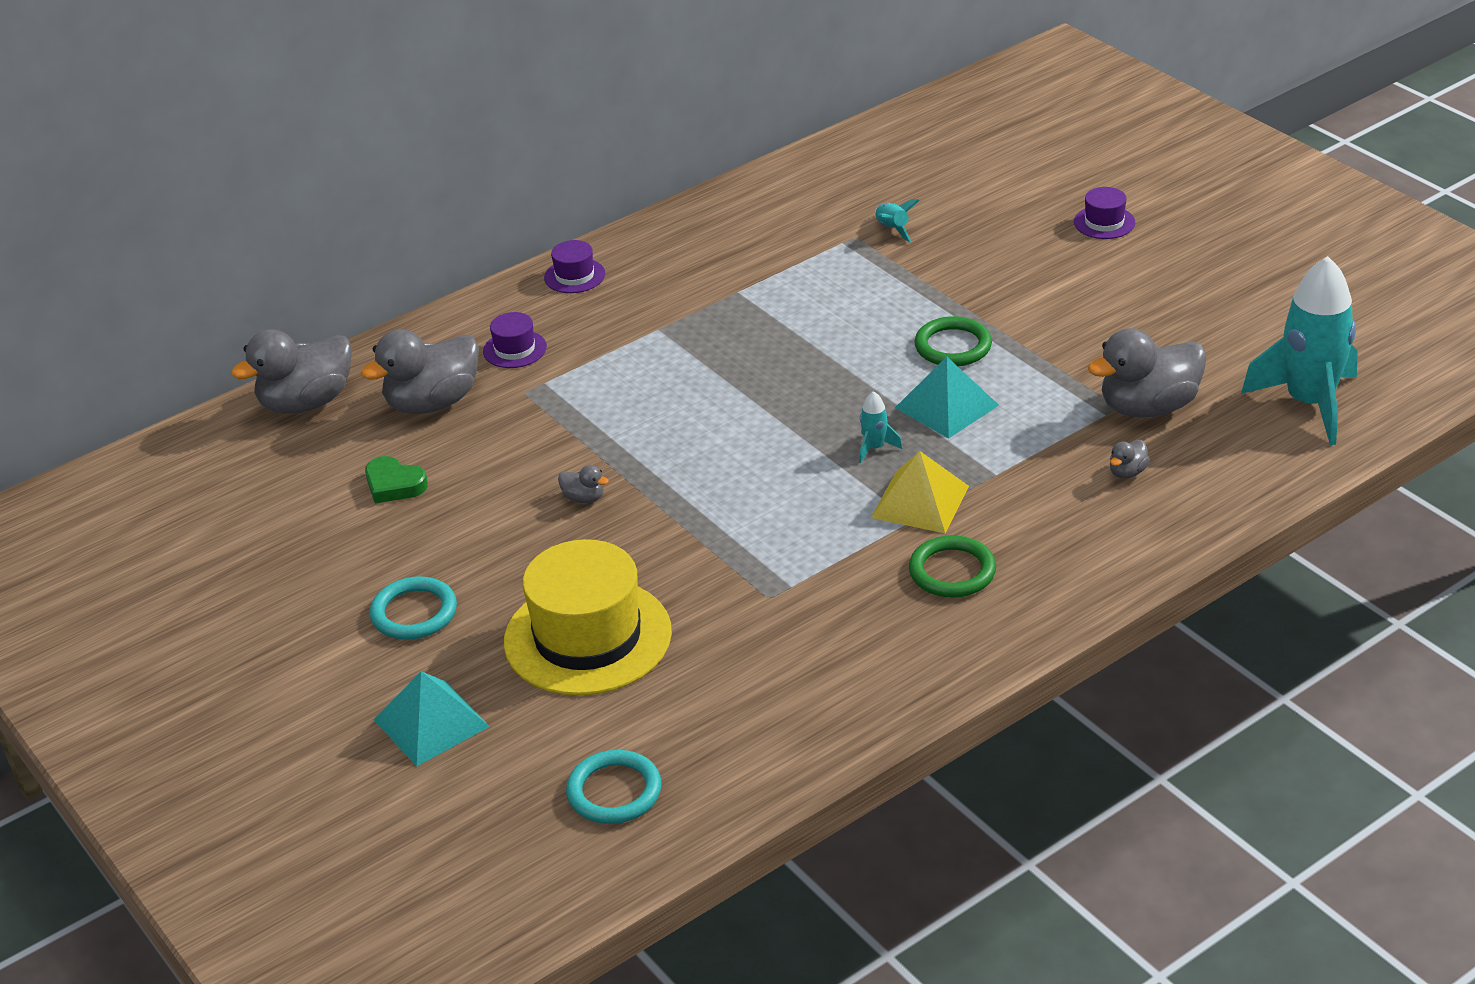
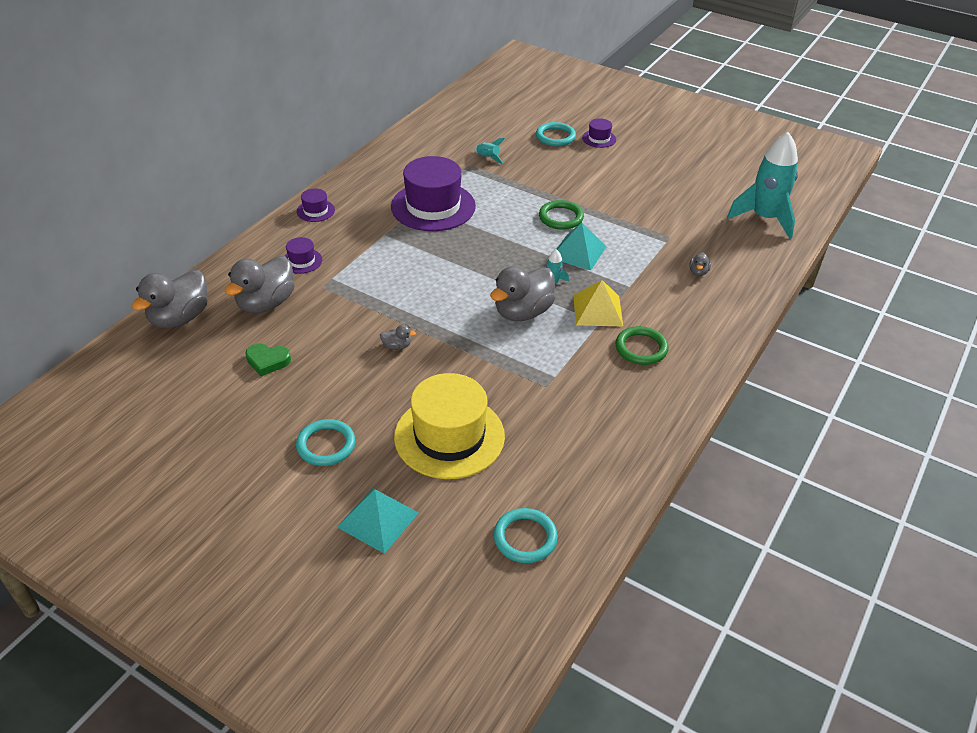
camera: 25 degrees left, 5 degrees up
(757, 296) = (433, 206): none -> purple hat
(1029, 209) = (555, 137): none -> turquoise ring
(1148, 407) = (685, 234): grey duck -> grey duck (522, 312)

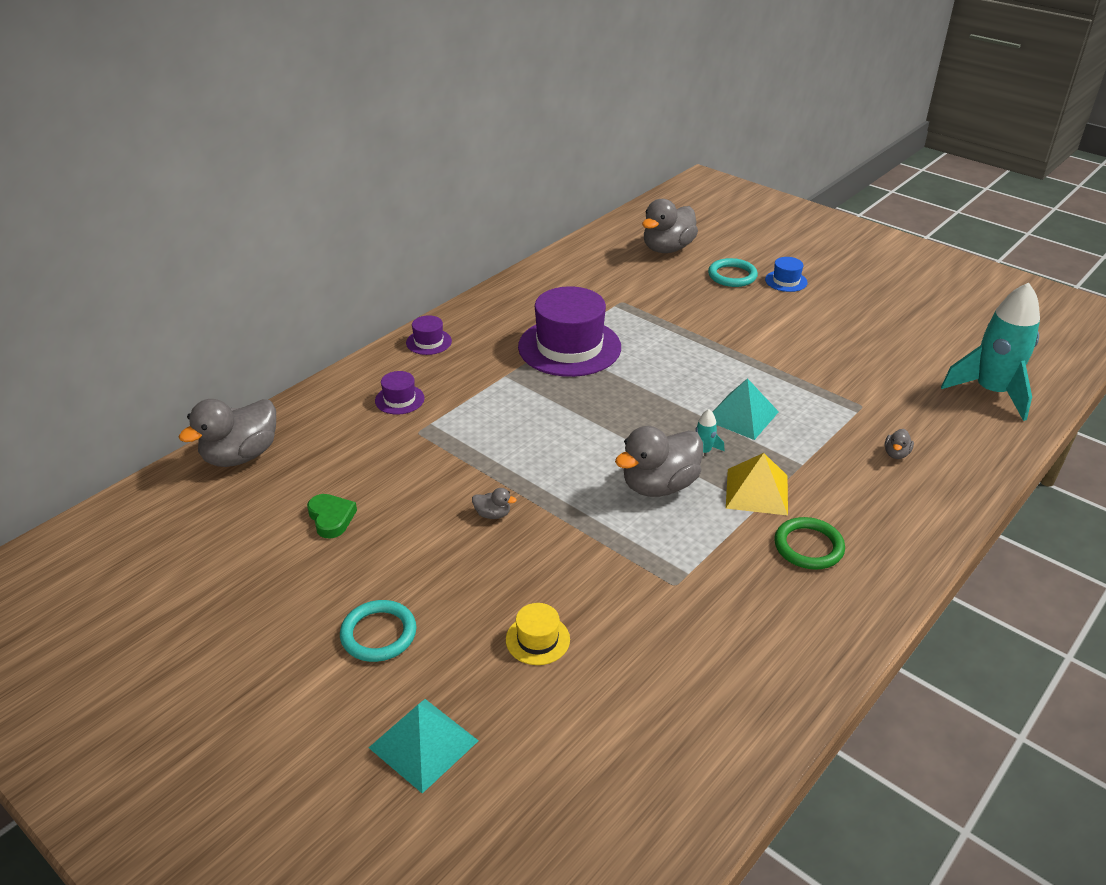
camera: 10 degrees right, 5 degrees down
(266, 303) = (346, 447): grey duck -> grey duck (667, 249)
(267, 361) = (331, 518): green heart -> green heart turned 135 degrees counterclockwise
(449, 436) = (537, 639): yellow hat -> yellow hat, size x0.44
(488, 158) = (645, 295): turquoise rocket -> none
(525, 538) = (614, 795): turquoise ring -> none
(561, 217) = (725, 372): green ring -> none
(599, 138) = (786, 281): purple hat -> blue hat

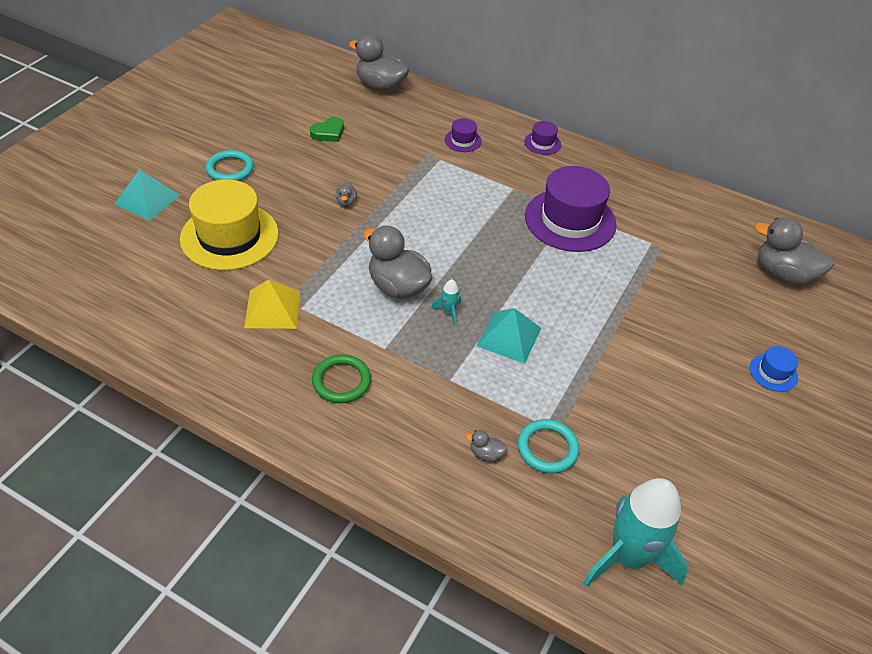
camera: 75 degrees right, 10 degrees up
(537, 639) = (229, 236): yellow hat -> yellow hat, size x2.25
(732, 276) = (757, 326): turquoise ring -> turquoise ring (547, 448)
(757, 491) = (405, 348): yellow pyramid -> yellow pyramid (272, 309)

